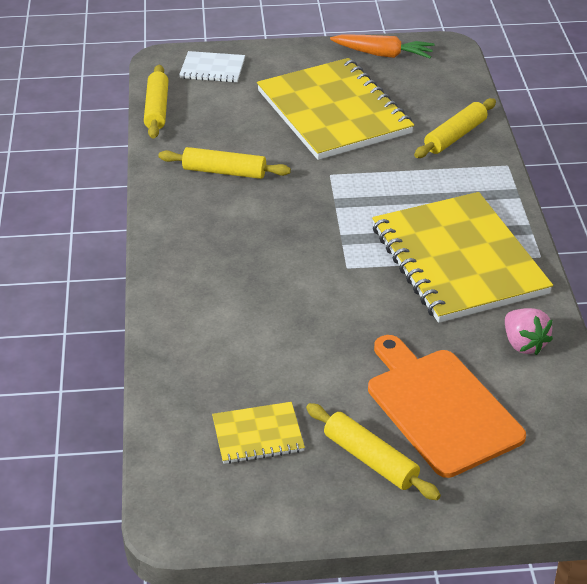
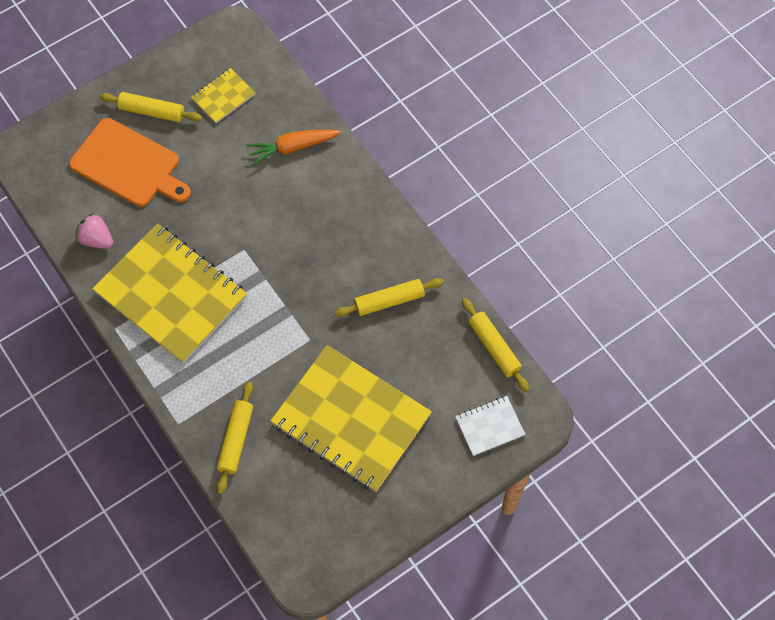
camera: 150 degrees right, 25 degrees up
(383, 54) = (356, 532): orange carrot -> orange carrot (292, 147)

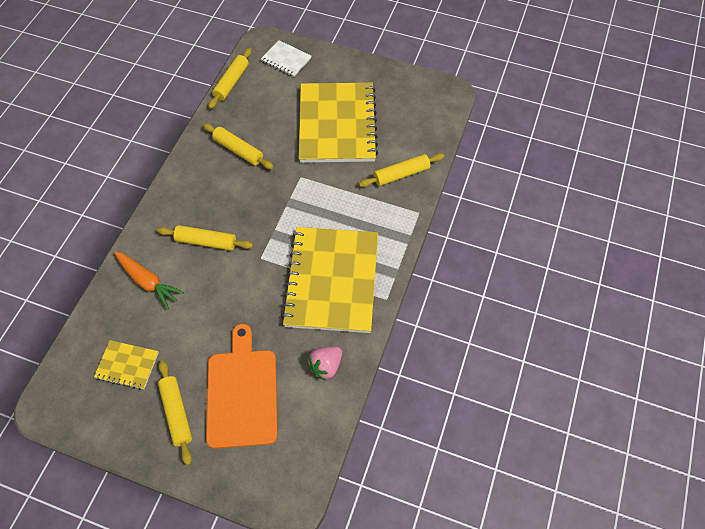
camera: 125 degrees left, 5 degrees down
(97, 239) = (326, 366): pink strawberry -> pink strawberry turned 45 degrees clockwise
(298, 214) = (206, 242): none -> yellow rolling pin

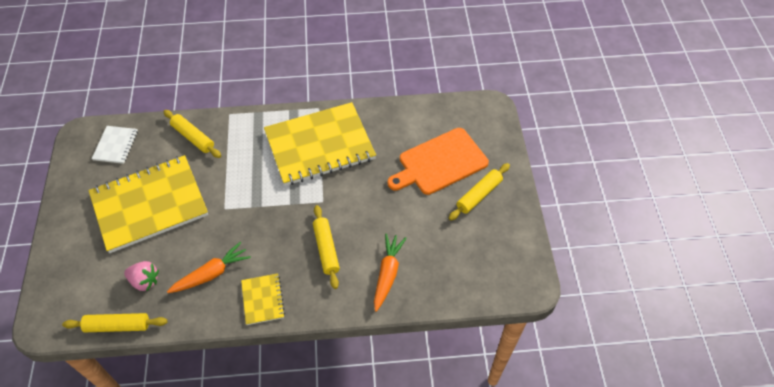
camera: 115 degrees left, 5 degrees down
(127, 365) = (465, 247): yellow notebook -> yellow notebook (263, 299)
(238, 150) = (211, 273): yellow rolling pin -> orange carrot
(286, 59) = (67, 287): white notebook -> white notebook (116, 145)
(326, 366) = (391, 123): pink strawberry -> pink strawberry (145, 281)

